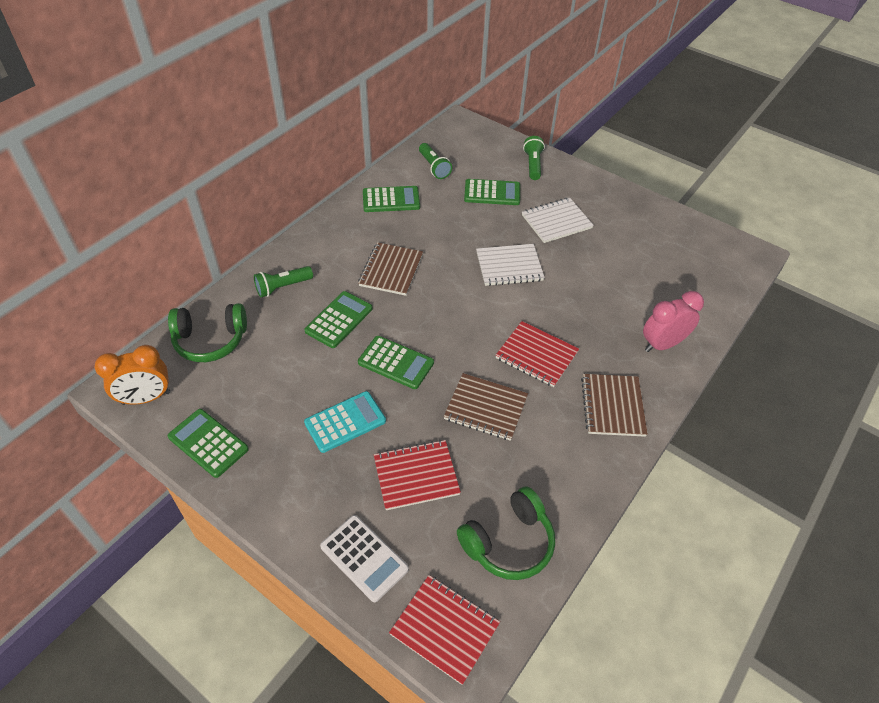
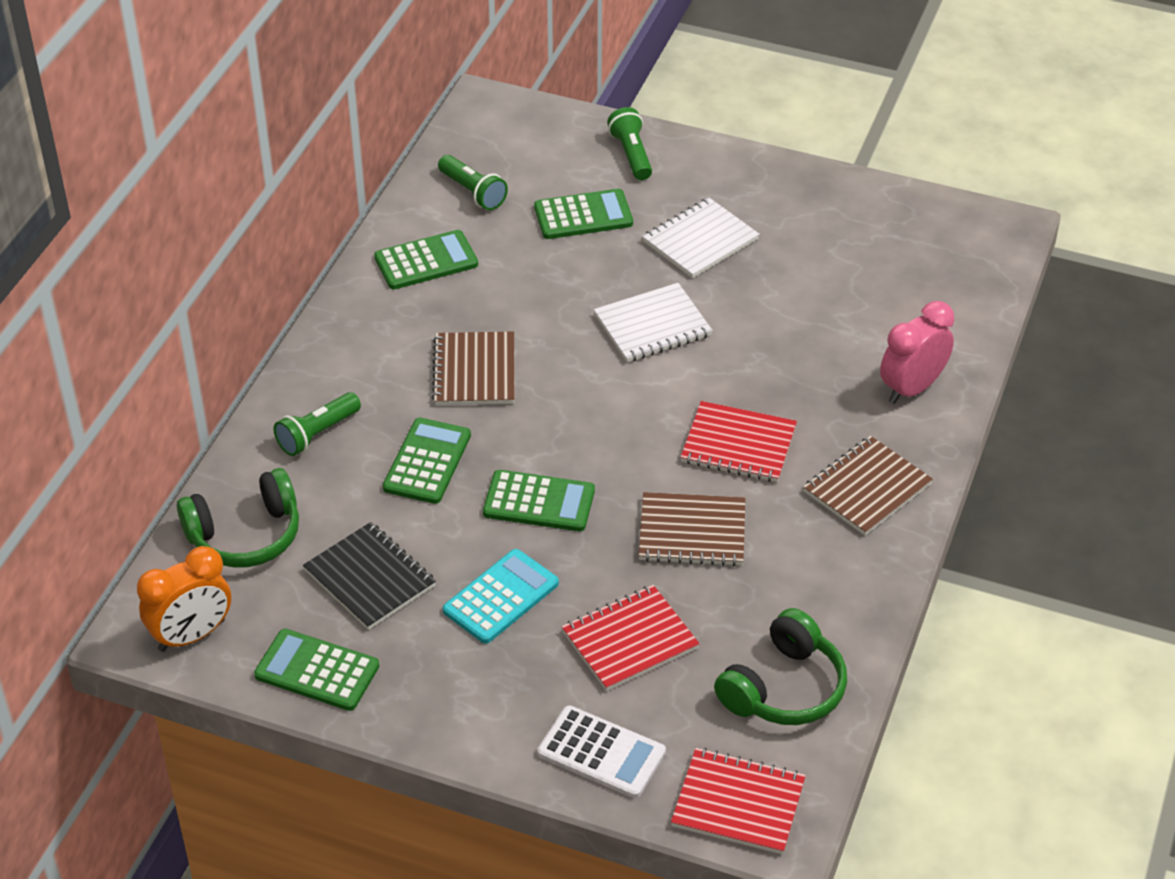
camera: 15 degrees left, 5 degrees down
(270, 387) = (369, 578): none -> black notebook
(613, 406) = (867, 488): brown notebook -> brown notebook turned 60 degrees clockwise

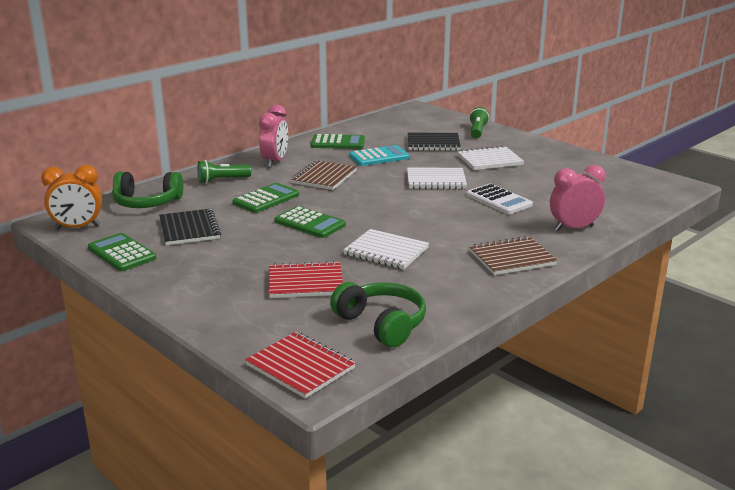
camera: 25 degrees right, 20 degrees down
(363, 352) = (275, 162): none -> pink clock
(473, 192) = (383, 129): green flashlight -> none
(501, 597) = (250, 250): turquoise calculator -> turquoise calculator (379, 157)
(583, 215) = (433, 143): green calculator -> black notebook
(601, 753) = (238, 322): white calculator -> white calculator (498, 200)
(692, 532) = (386, 251): brown notebook -> white notebook
(738, 444) = (446, 227): red notebook -> none
(783, 688) = (381, 324): green headphones -> green headphones turned 105 degrees counterclockwise

